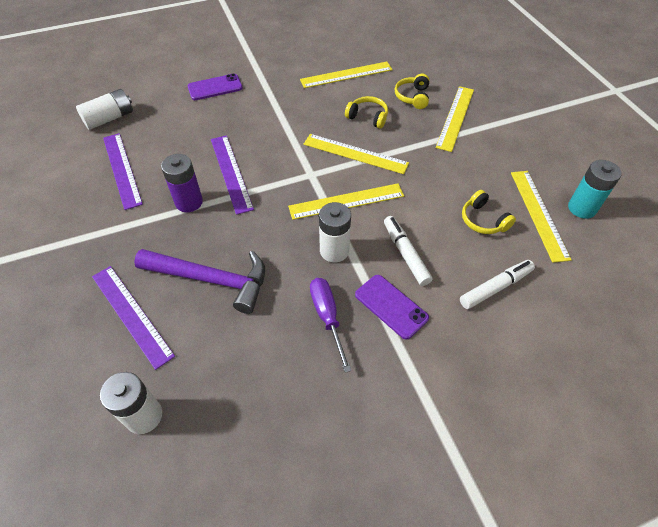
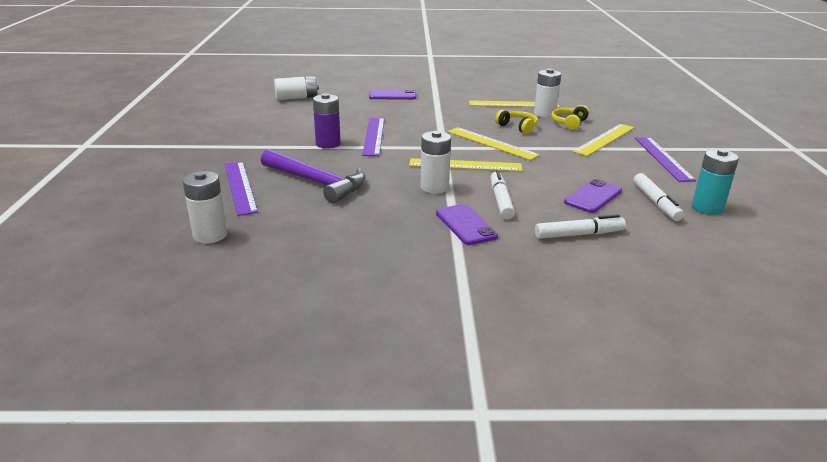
camera: 20 degrees right, 25 degrees down
(122, 169) = (287, 121): purple ruler -> purple ruler (663, 158)
(327, 317) = (402, 219): purple screwdriver -> none
(383, 85) = (544, 114): none -> white battery
(483, 220) = (593, 196): yellow headphones -> purple phone
(538, 214) = (656, 203): yellow ruler -> white marker

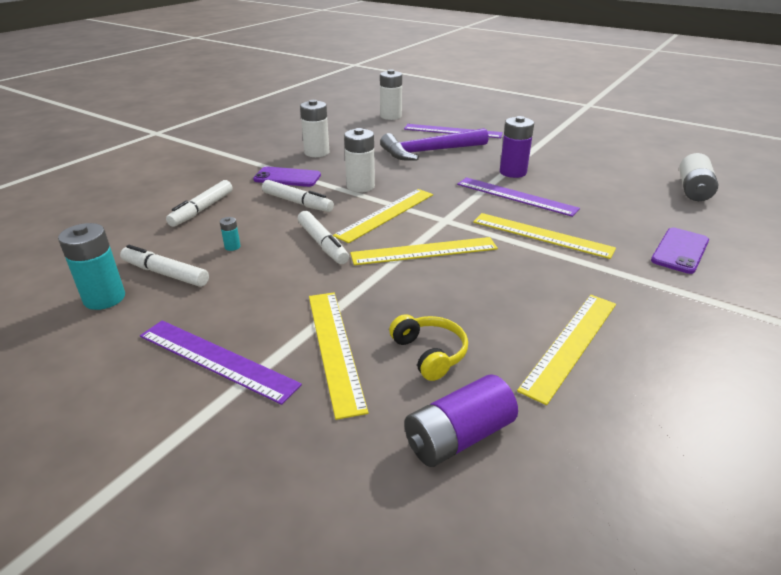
camera: 125 degrees right, 5 degrees up
(422, 122) = (541, 235): none -> yellow ruler
(518, 127) = (458, 295): yellow headphones -> none
(535, 171) = (323, 244): none -> white marker
(544, 114) = (495, 352): white battery -> white battery (316, 152)
(593, 196) = (232, 247): purple phone -> turquoise battery
(598, 111) = (458, 437): none -> purple battery

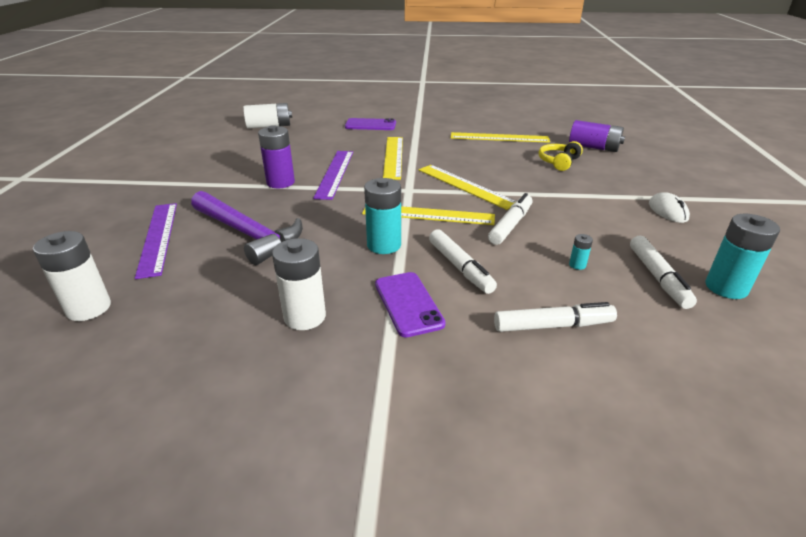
camera: 120 degrees left, 0 degrees up
(216, 359) = (667, 211): purple ruler -> white mouse
(297, 203) = (460, 267): white marker -> white marker turned 150 degrees clockwise
(334, 348) = (598, 184): yellow ruler -> none
(360, 186) = (384, 245): white battery -> turquoise battery

